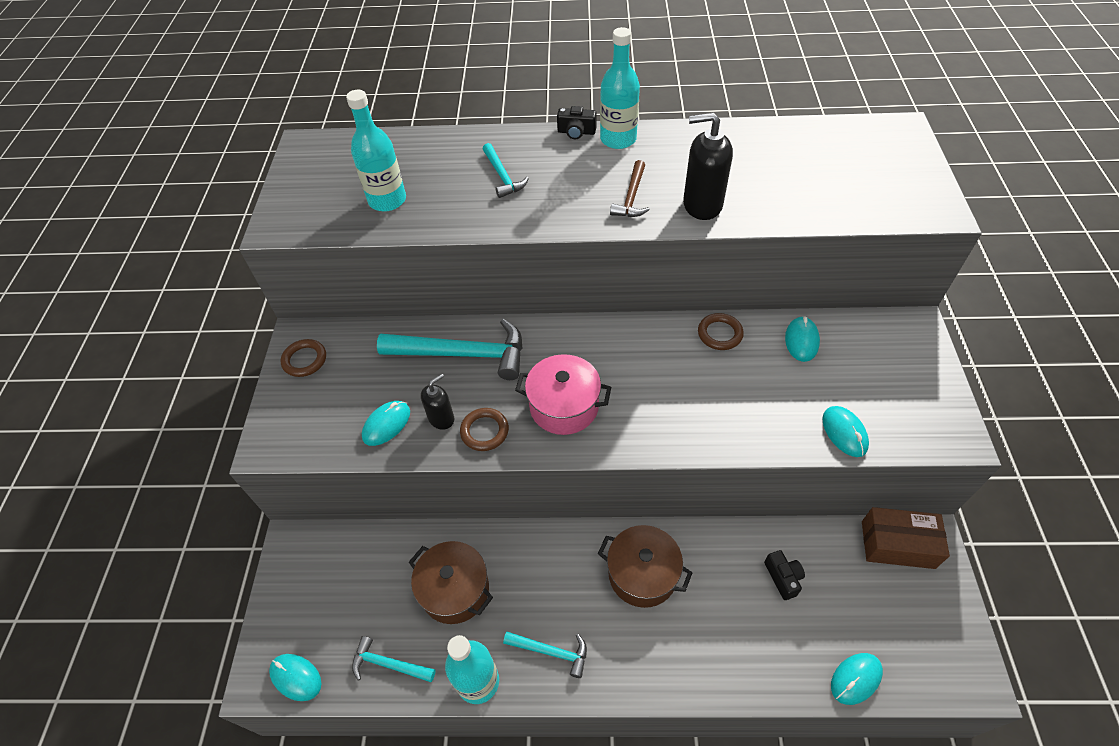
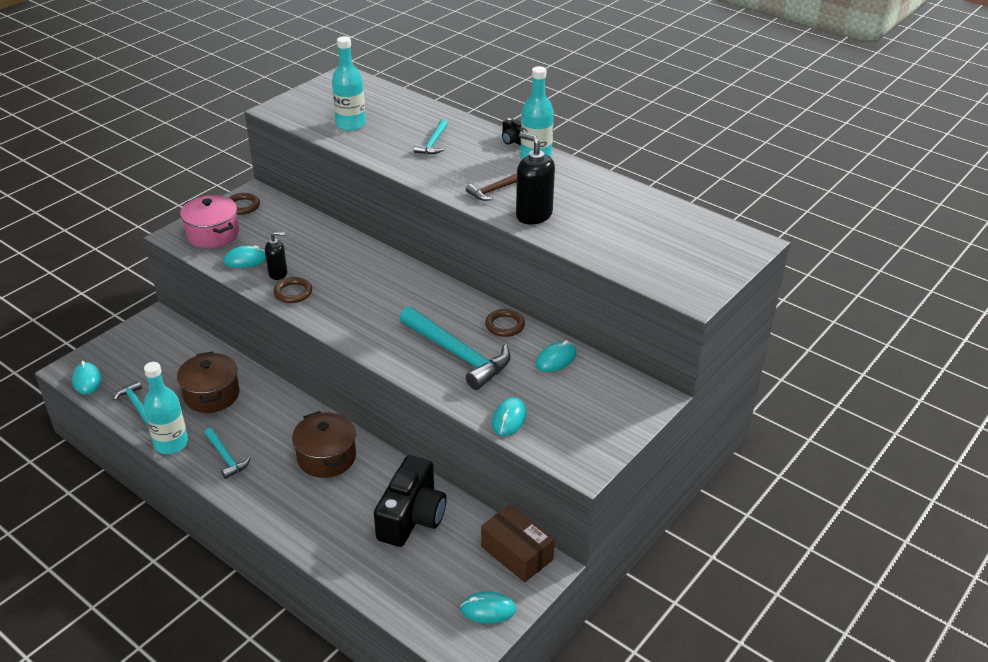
camera: 35 degrees right, 15 degrees down
(463, 354) = (331, 250): turquoise hammer -> turquoise hammer (458, 354)
(564, 406) = (354, 306): pink pot -> pink pot (213, 234)
(783, 578) = (412, 517): black camera -> black camera, size x2.18
(855, 679) = (386, 594): turquoise mouse -> turquoise mouse (488, 609)

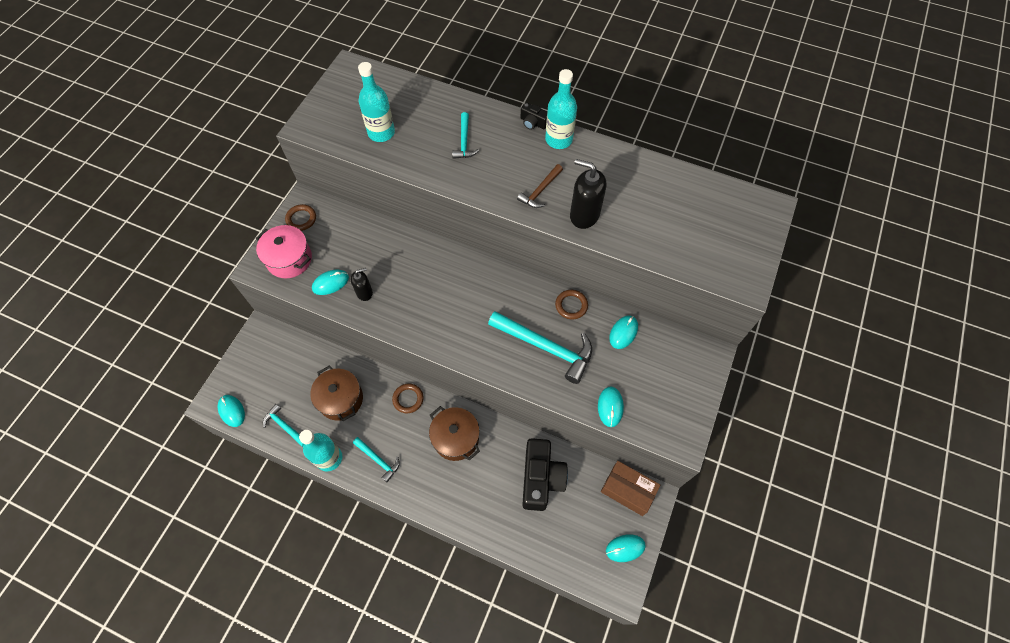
camera: 15 degrees left, 25 degrees up
(293, 292) = (386, 312): brown ring -> brown ring (408, 399)

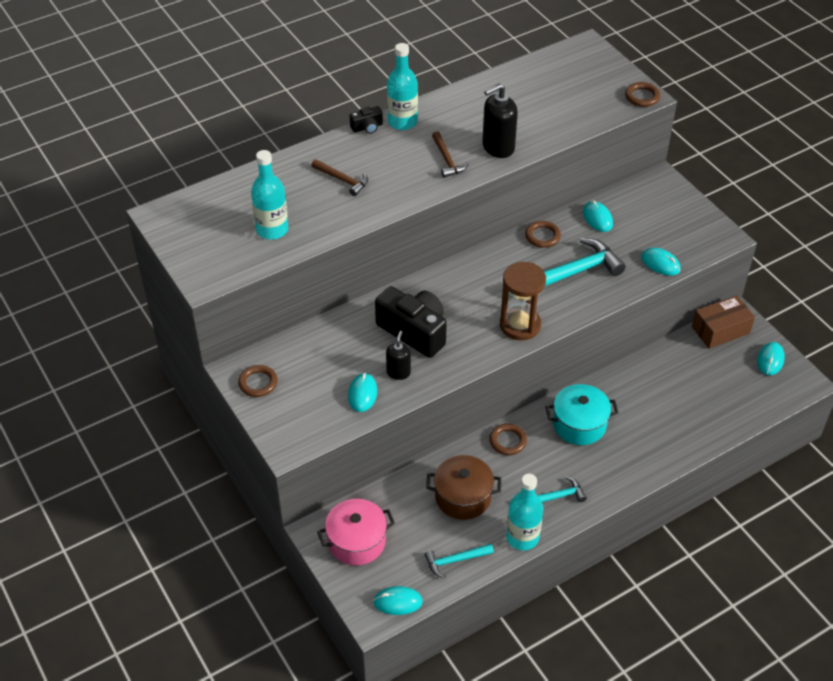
camera: 55 degrees left, 15 degrees down
(289, 259) = (301, 415): pink pot -> pink pot (357, 541)
(456, 438) = (579, 424): brown pot -> turquoise pot
(464, 141) = (342, 180): turquoise hammer -> brown hammer
(466, 343) = (520, 325): none -> brown hourglass
(541, 478) = (666, 382): black camera -> black camera (414, 331)
(743, 282) = (642, 97): none -> brown ring

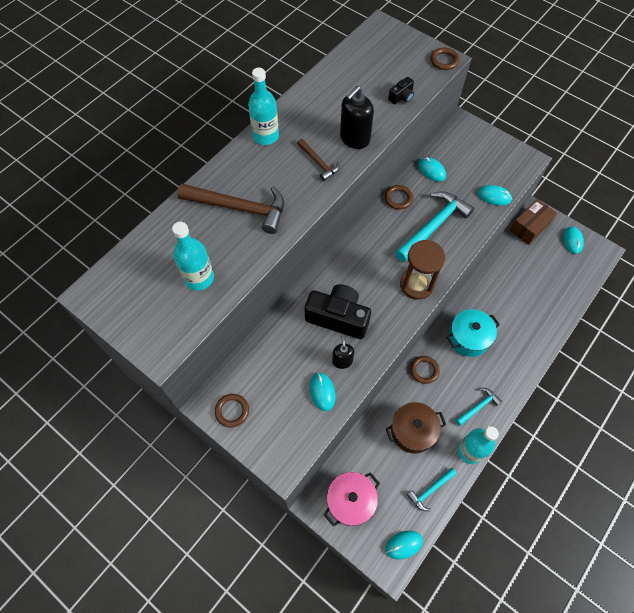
camera: 20 degrees left, 15 degrees up
(342, 180) = (240, 208): brown hammer -> brown hammer, size x1.91
(367, 127) = (238, 150): black camera -> black camera (401, 97)

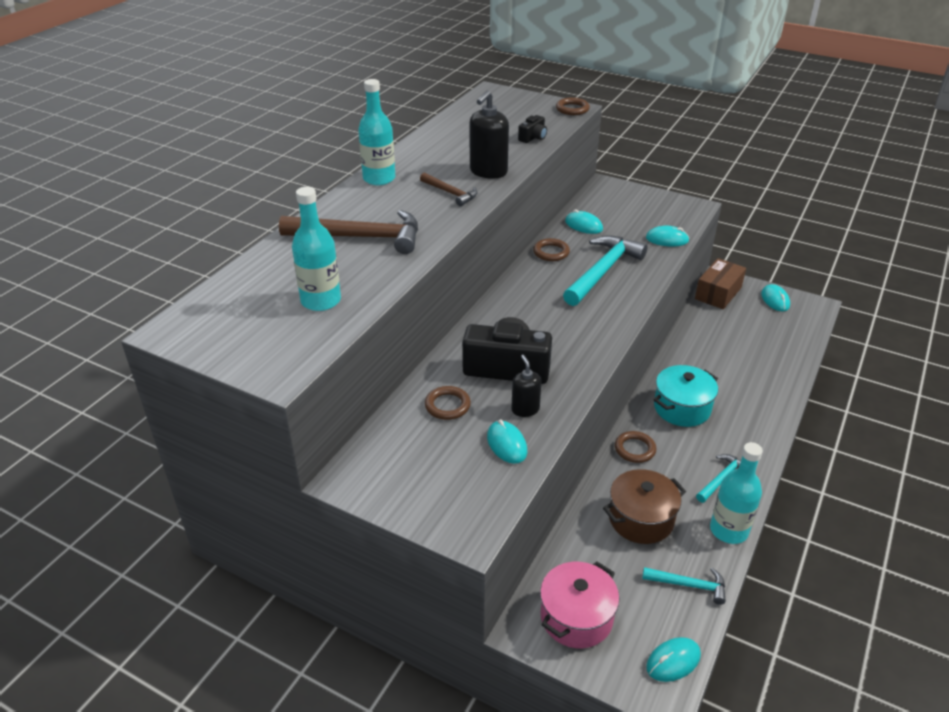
camera: 10 degrees left, 25 degrees down
(232, 411) = (382, 481): brown ring -> brown ring (447, 405)
(416, 285) = (600, 325): brown hourglass -> none
(430, 490) = (689, 585): turquoise hammer -> turquoise hammer turned 120 degrees counterclockwise

